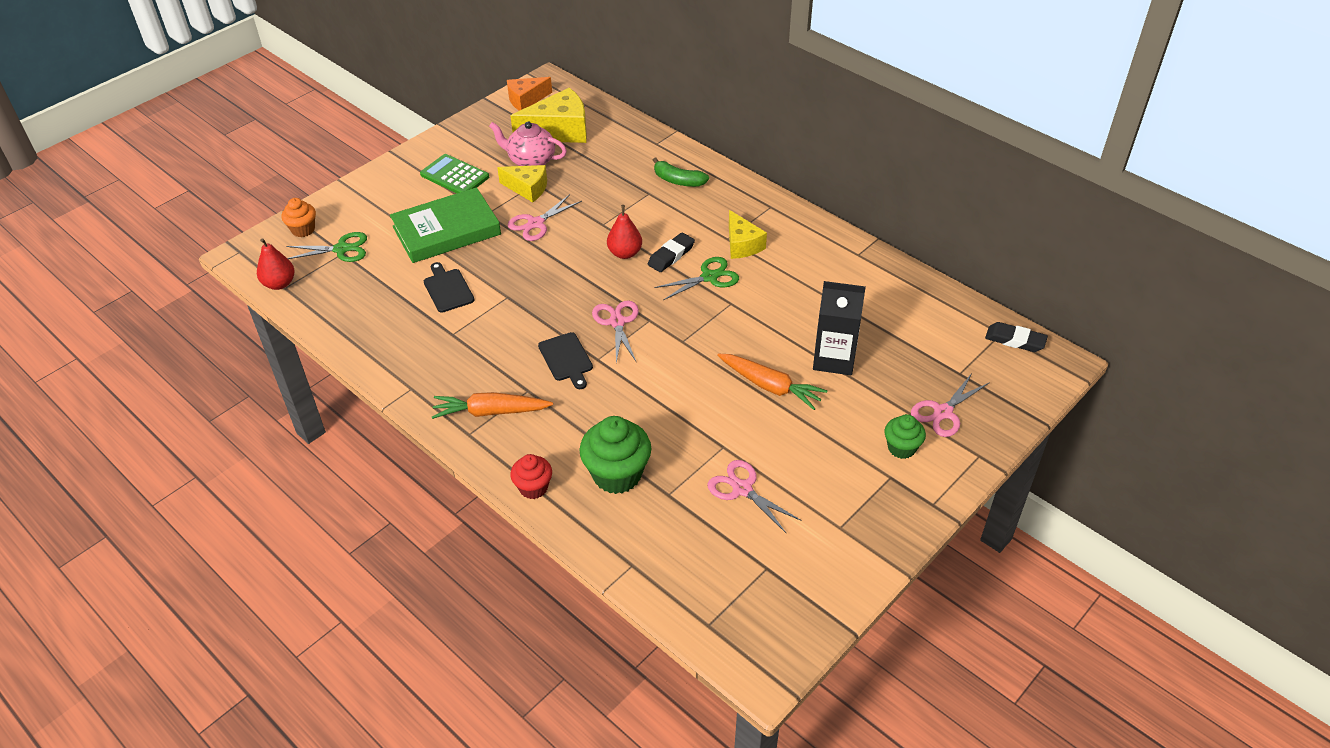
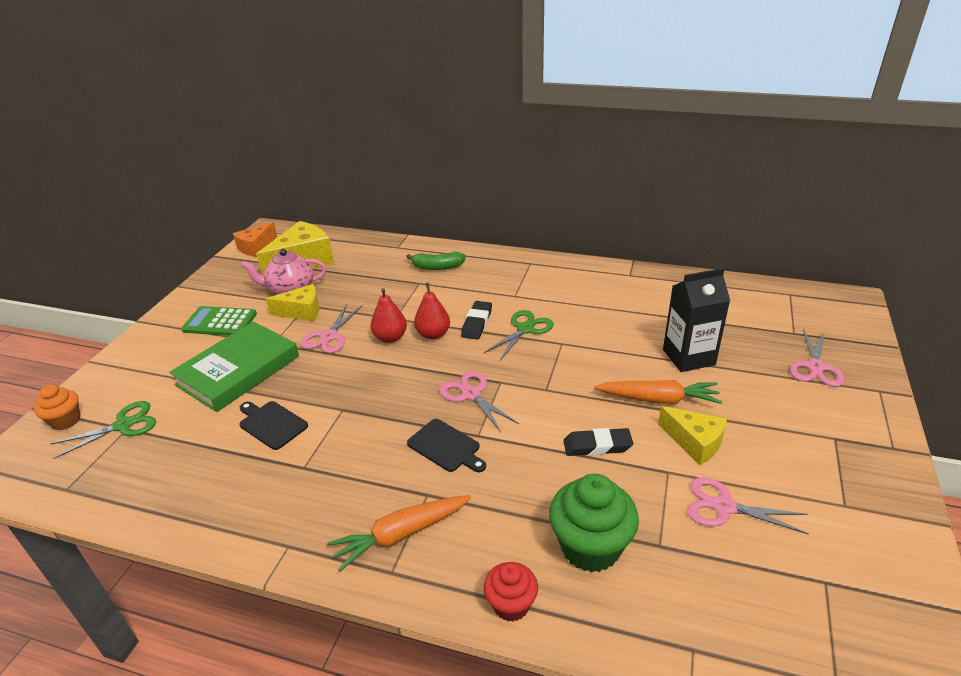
camera: 25 degrees left, 10 degrees down
(279, 284) = (57, 487): red pear -> red pear (390, 338)
(742, 245) = (531, 296): yellow cheese -> yellow cheese (694, 442)
(901, 448) = (816, 409): green cupcake -> none
(1015, 340) = (805, 295): black eraser -> black eraser (597, 446)

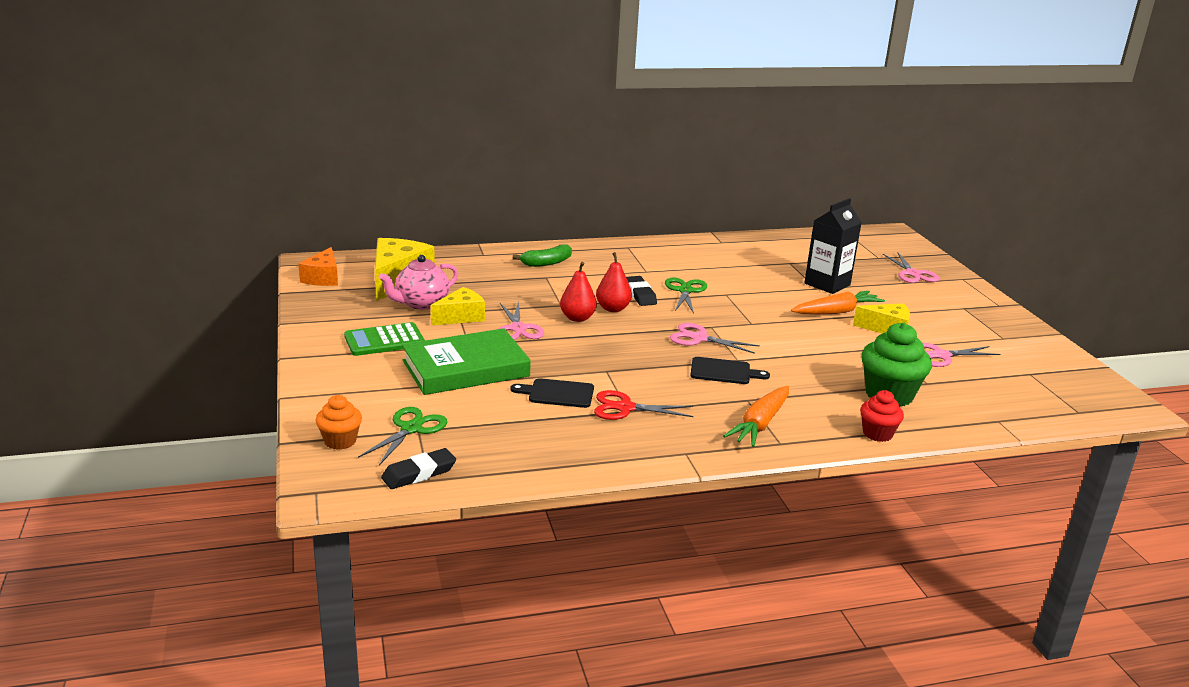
camera: 35 degrees left, 10 degrees down
(238, 370) = (466, 368): green book -> green book turned 60 degrees clockwise
(304, 463) = (625, 408): none -> red scissors
(597, 446) = (828, 345): black eraser -> black eraser (419, 473)

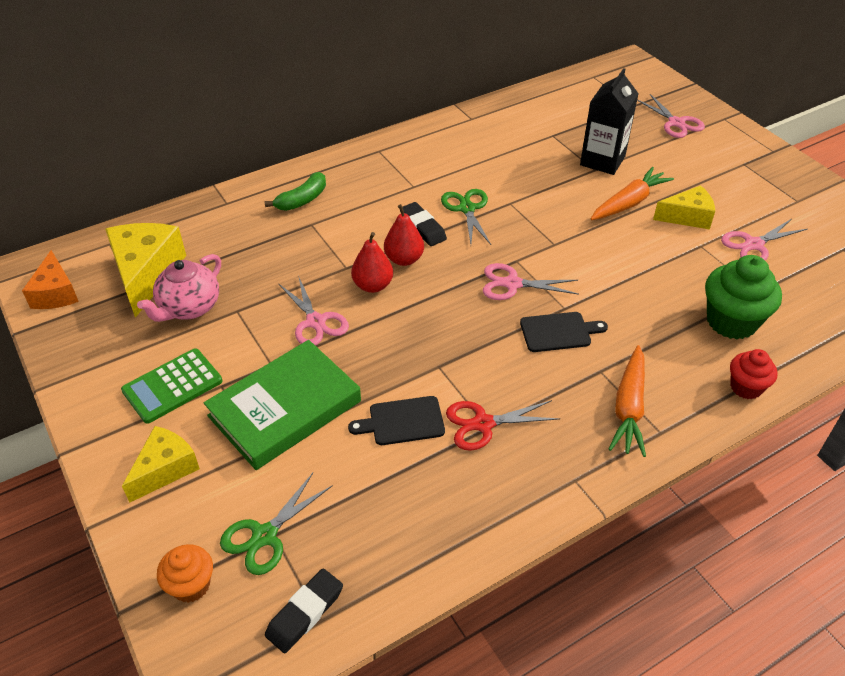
camera: 15 degrees left, 20 degrees up
(411, 429) = (265, 535): green scissors -> green scissors turned 150 degrees counterclockwise
(461, 317) = (244, 319): yellow cheese -> yellow cheese (165, 469)

